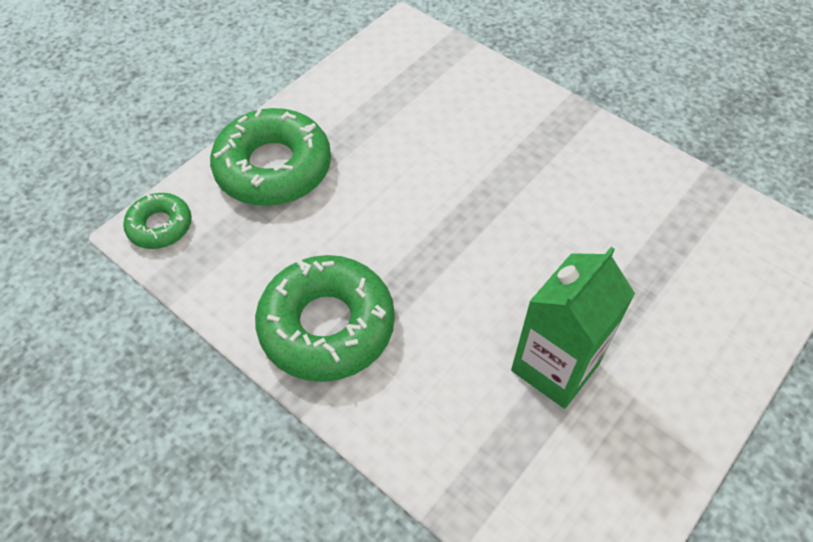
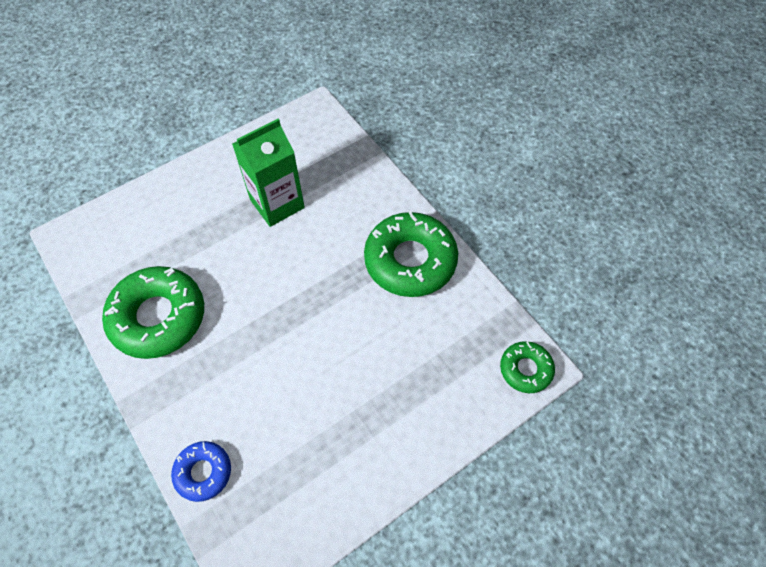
camera: 165 degrees left, 5 degrees up
(273, 168) = (427, 407): green donut -> green donut (158, 317)
(481, 76) = (203, 472): none -> blue donut

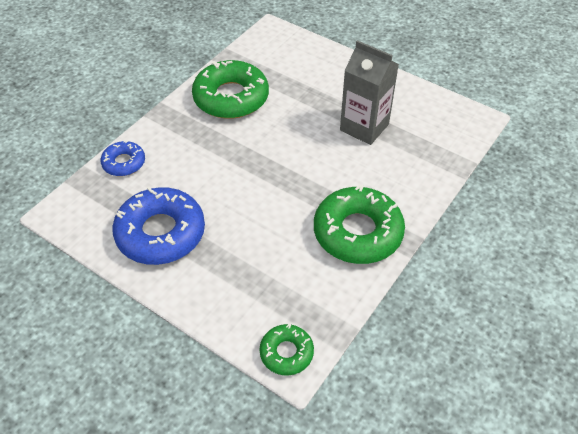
camera: 70 degrees right, 10 degrees down
(277, 204) = (364, 127): green carton -> grey carton
(335, 453) = (160, 233): none -> blue donut

